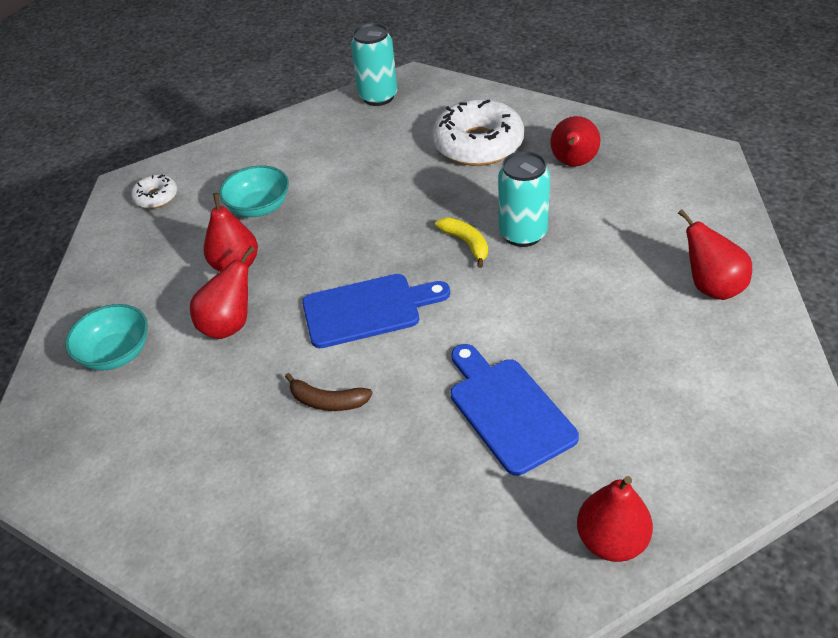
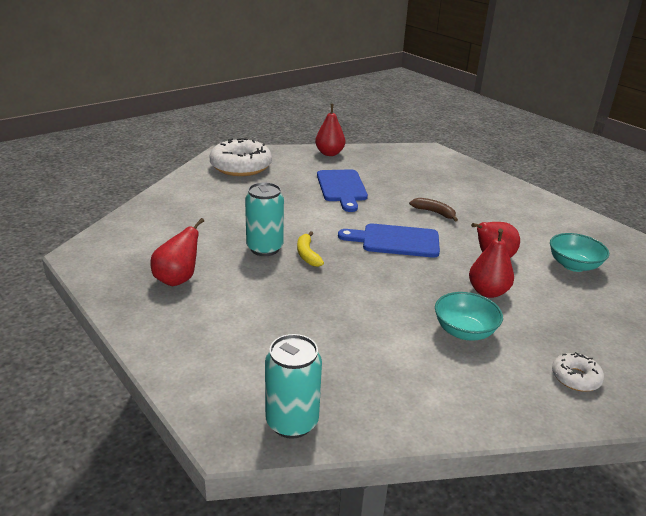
camera: 165 degrees left, 15 degrees down
(478, 144) = (234, 322): white donut -> white donut (241, 166)
(711, 287) = (190, 196): red pear -> none

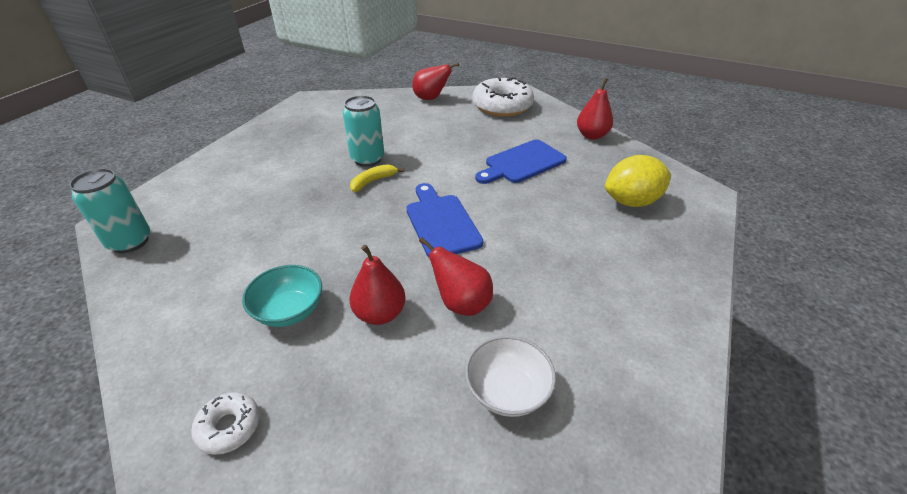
camera: 65 degrees right, 10 degrees up
(178, 279) = (296, 140): red pear -> red pear (431, 98)
(423, 172) = (631, 201): none -> yellow lemon
(434, 212) = (533, 233): brown banana -> none
(573, 265) = (507, 391): turquoise bowl -> white bowl

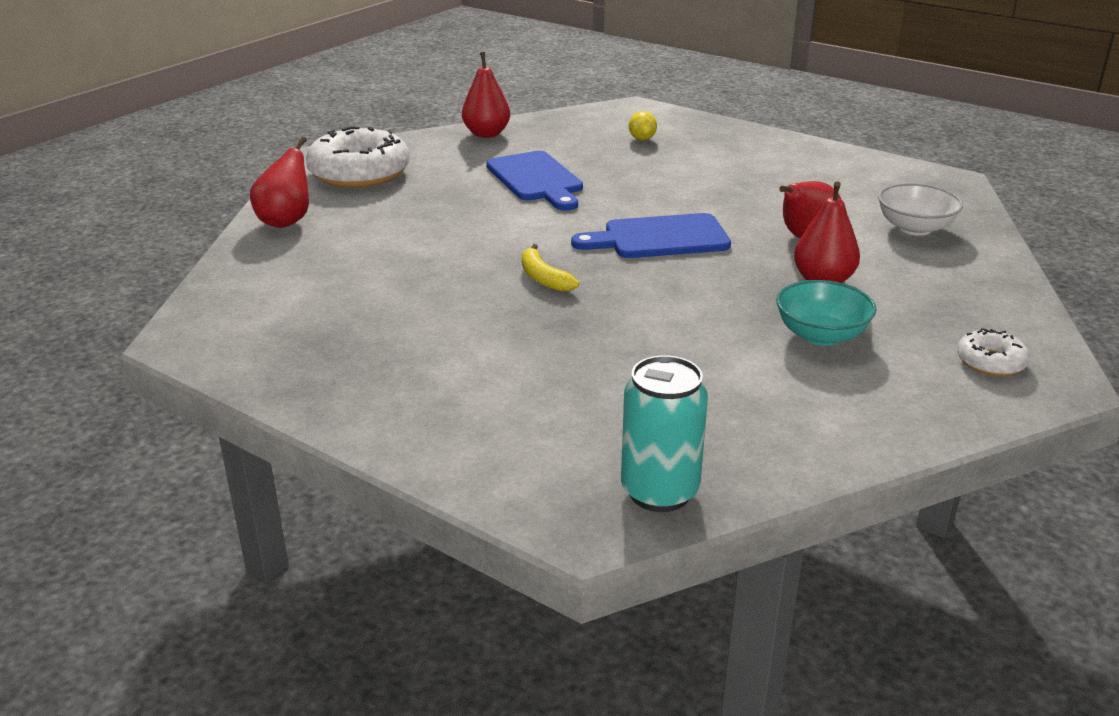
camera: 80 degrees left, 10 degrees down
(367, 159) = (474, 281): turquoise can -> none
(631, 201) = (642, 139): yellow lemon -> yellow lemon, size x0.48

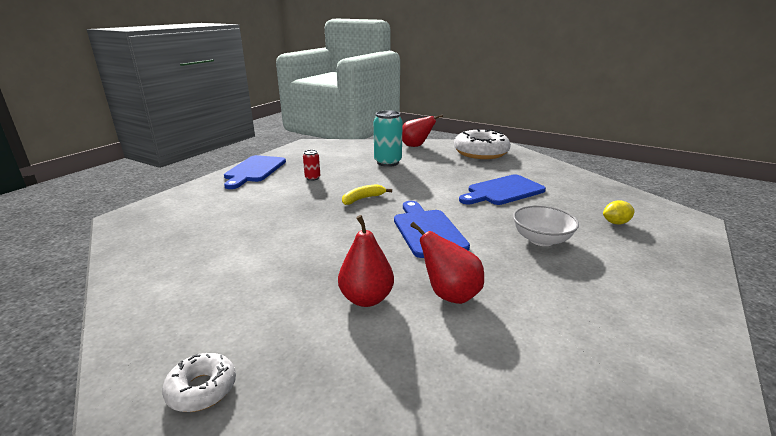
camera: 85 degrees right, 5 degrees down
(353, 397) = (254, 170): none -> blue cutting board
(430, 325) = (312, 178): none -> red can
(486, 134) = (567, 174): red pear -> none
(659, 492) = (137, 232): turquoise can -> turquoise can (388, 162)
(821, 335) = (276, 291): turquoise bowl -> none
(914, 228) = (505, 375): white bowl -> white bowl (541, 240)

